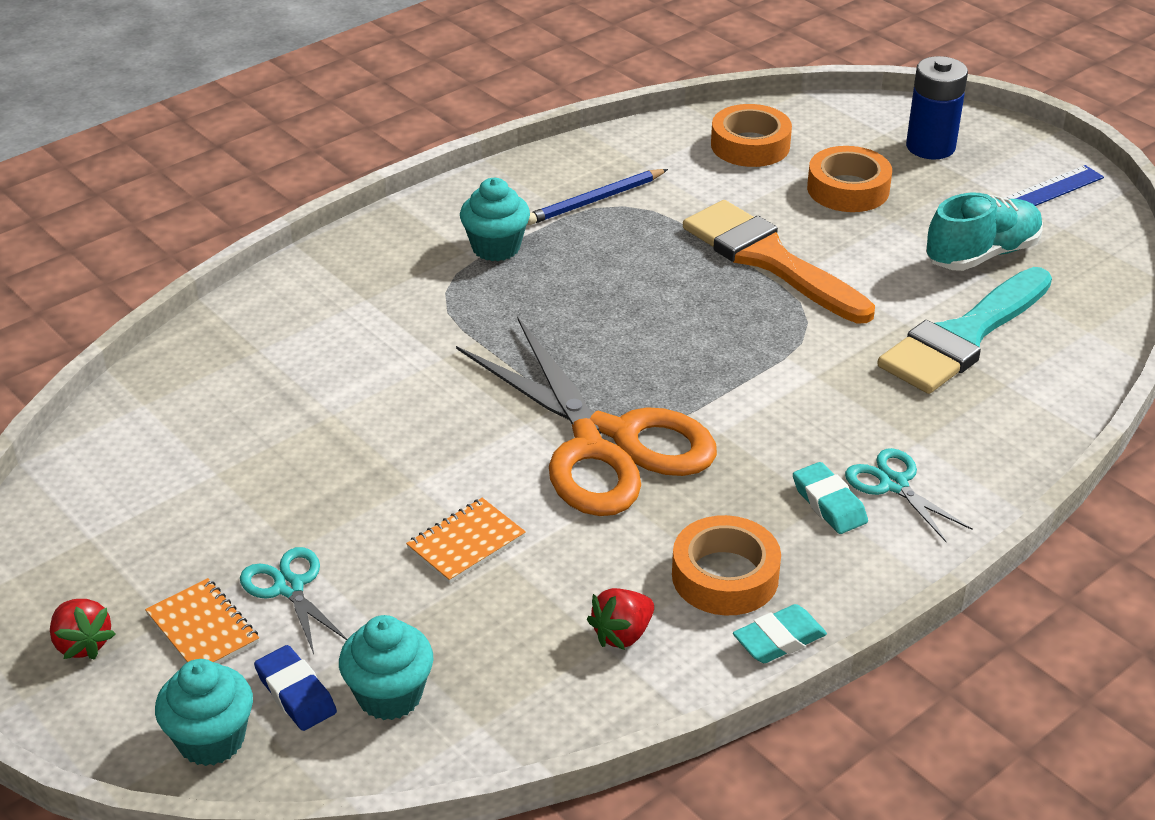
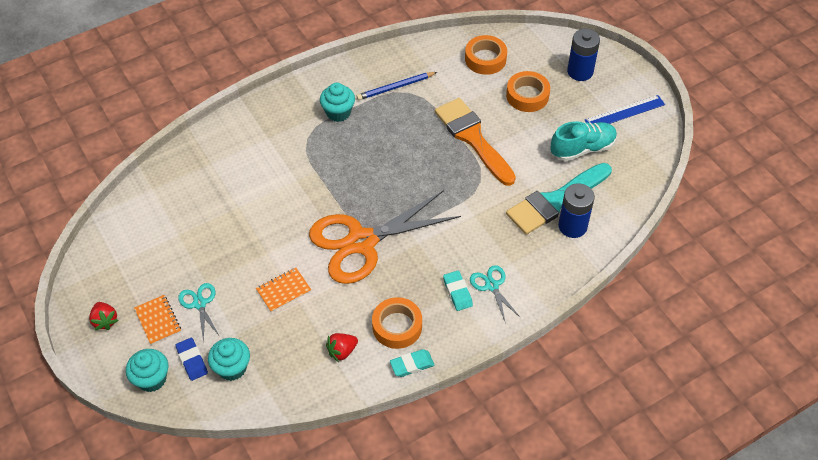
camera: 10 degrees right, 15 degrees up
(605, 443) = (361, 242): orange scissors -> orange scissors turned 90 degrees clockwise
(1013, 372) = (572, 226): none -> blue battery

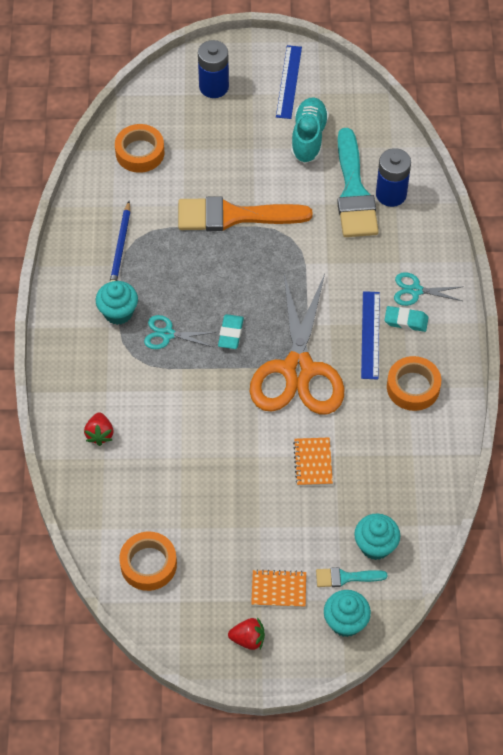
camera: 60 degrees left, 5 degrees up
(192, 361) = (346, 577): blue eraser -> turquoise brush
(199, 303) = (281, 543): turquoise scissors -> turquoise scissors (167, 334)
(342, 351) = (412, 445): red strawberry -> red strawberry (99, 434)
(412, 365) = (461, 395): turquoise eraser -> turquoise eraser (230, 334)
(427, 274) = (370, 335): none -> blue ruler
(527, 96) = (213, 144): orange tape -> orange tape (148, 564)

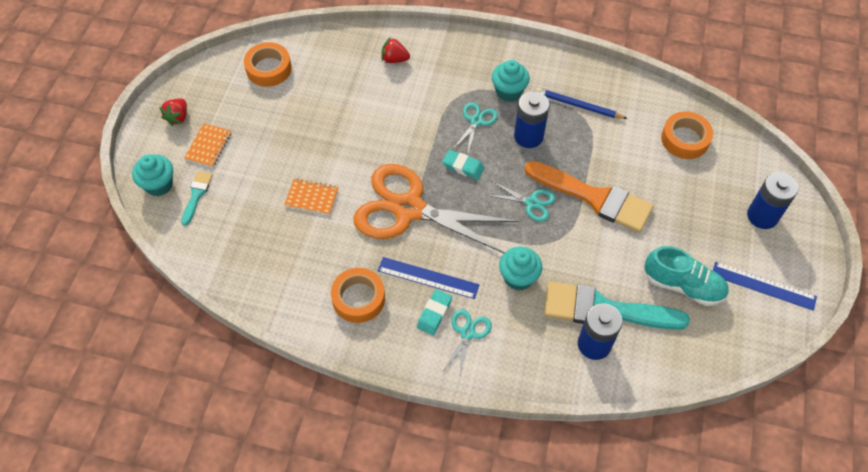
camera: 105 degrees right, 0 degrees up
(174, 283) = (528, 136): none -> blue battery
(234, 216) = (594, 198): orange brush -> orange brush turned 105 degrees clockwise
(256, 266) = (531, 203): none -> turquoise scissors
(375, 545) = (214, 224): turquoise cupcake -> turquoise cupcake (518, 277)

